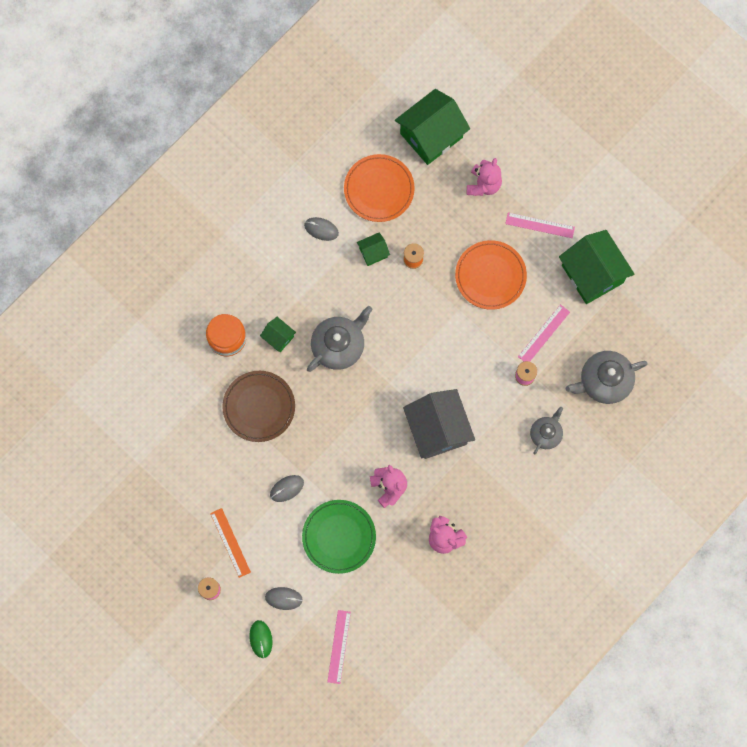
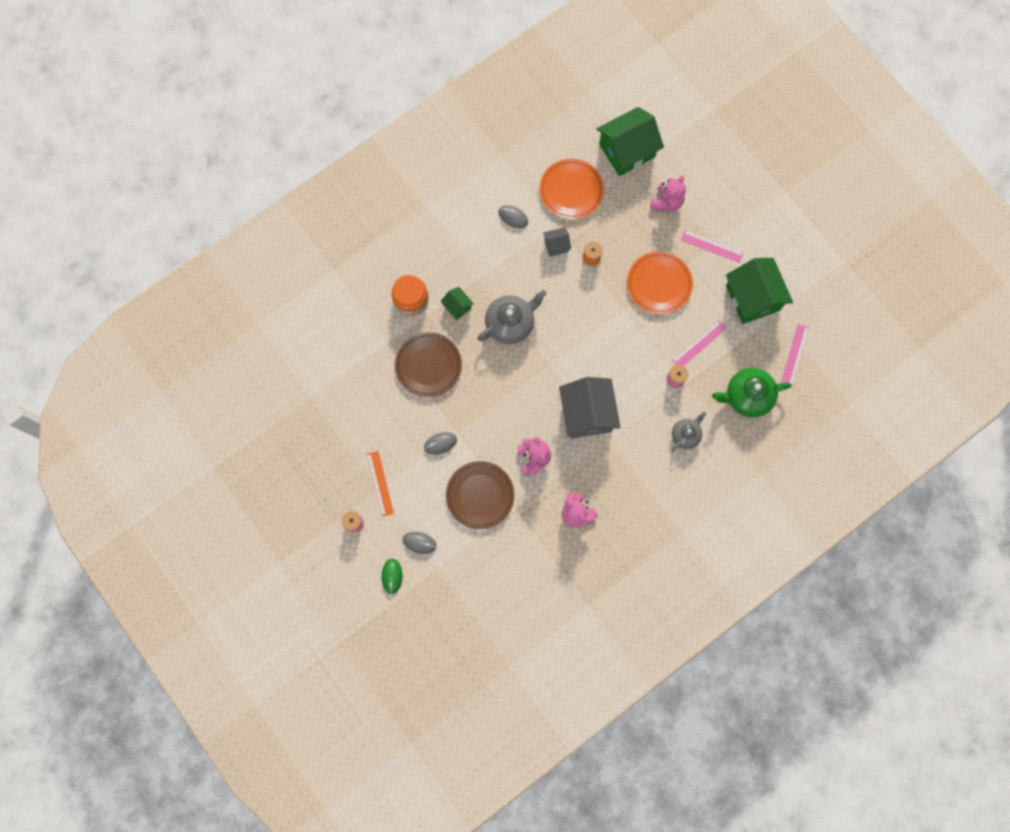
camera: 10 degrees right, 0 degrees up
(339, 537) = (480, 495): green plate -> brown plate
(339, 646) = (462, 596): pink ruler -> pink ruler (794, 355)
(373, 252) = (556, 245): green house -> grey house
(604, 381) = (747, 396): grey teapot -> green teapot

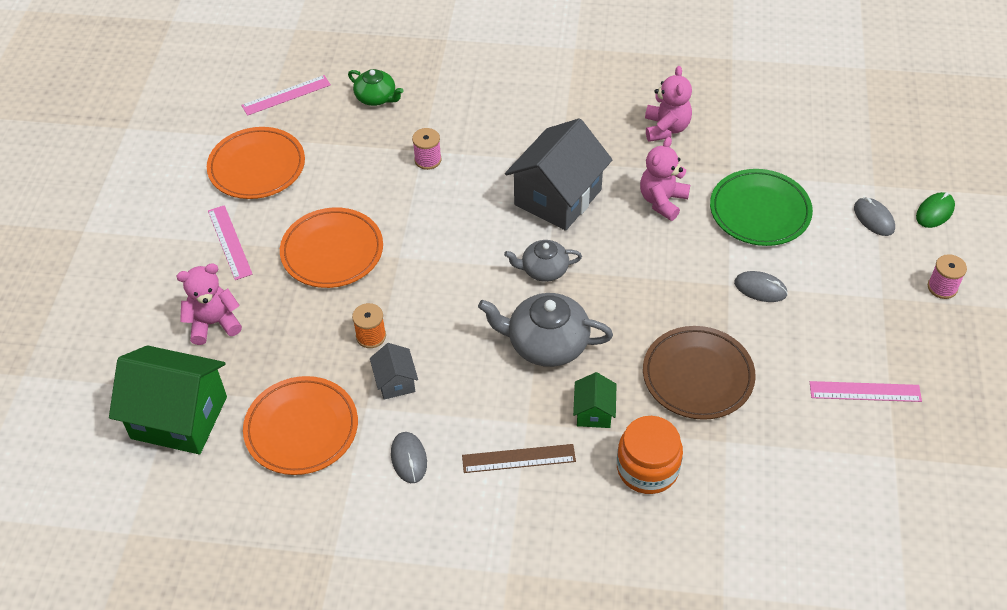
camera: 135 degrees left, 25 degrees down
(380, 483) = (874, 302): orange ruler -> none
(468, 257) = (518, 458): none -> brown ruler
(480, 495) = (760, 211): brown plate -> green plate
(556, 245) = (395, 382): grey house -> grey house turned 45 degrees clockwise
(686, 435) = (477, 111): grey teapot -> grey teapot (544, 269)
(699, 344) = (365, 169): pink ruler -> pink ruler (865, 391)
(747, 396) = (376, 97): green teapot -> green teapot, size x0.61
(752, 298) = (257, 167): green house -> orange plate

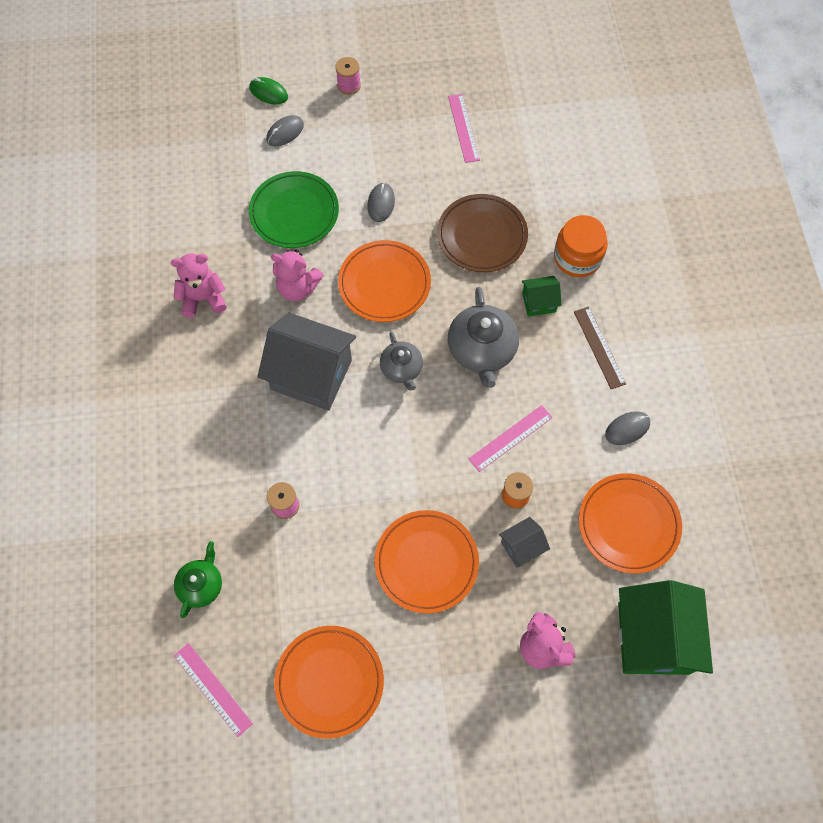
camera: 105 degrees left, 15 degrees up
(230, 242) = (439, 671): pink ruler -> pink ruler (510, 438)
(395, 382) = (557, 460): grey house -> grey house (522, 547)
(651, 273) = (384, 284): none -> orange plate

